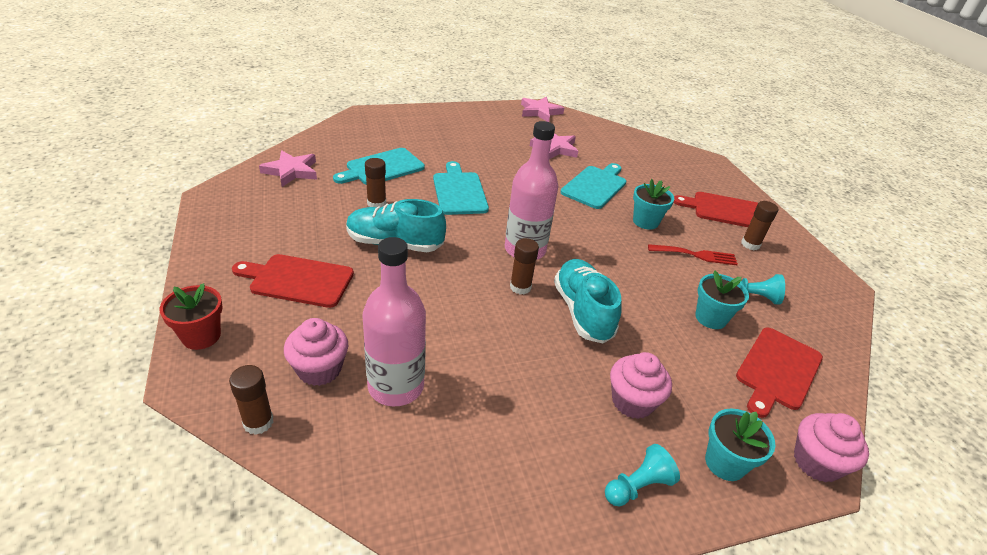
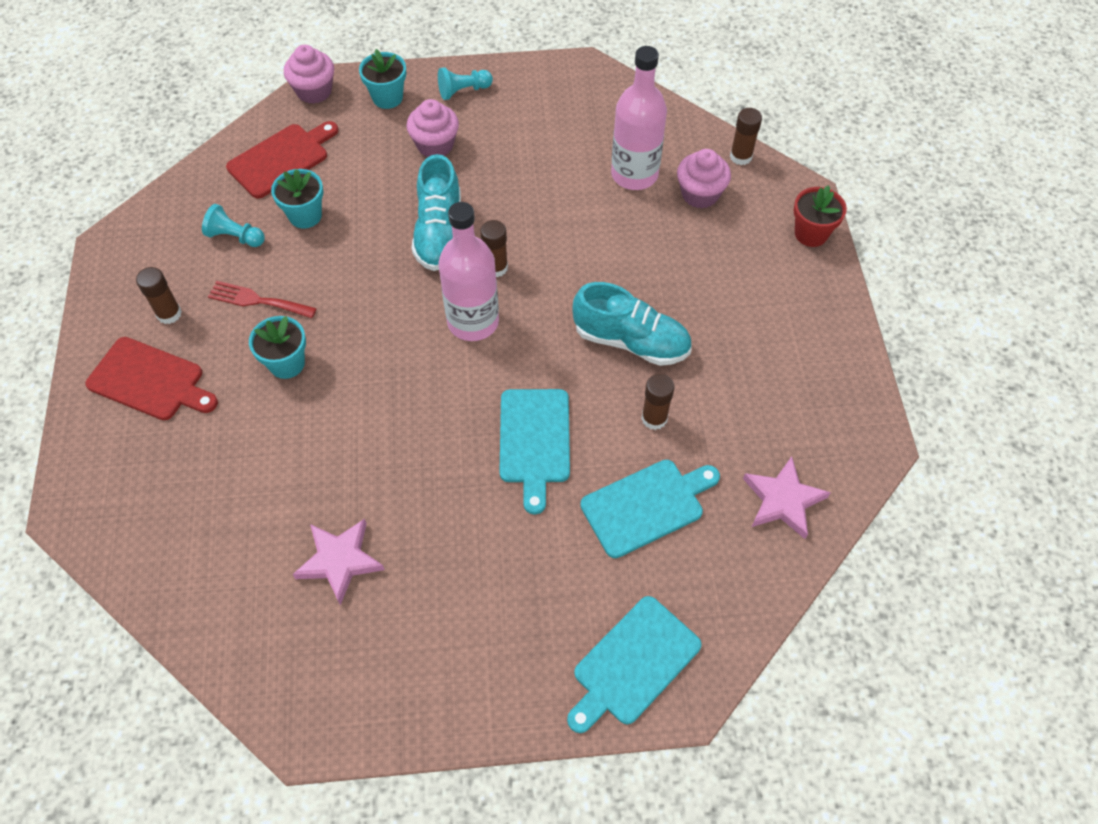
camera: 165 degrees left, 20 degrees up
(298, 280) = (735, 292): red cutting board -> none
(540, 112) = (314, 710): pink star -> none
(595, 186) = (319, 446): turquoise cutting board -> turquoise cutting board (633, 664)

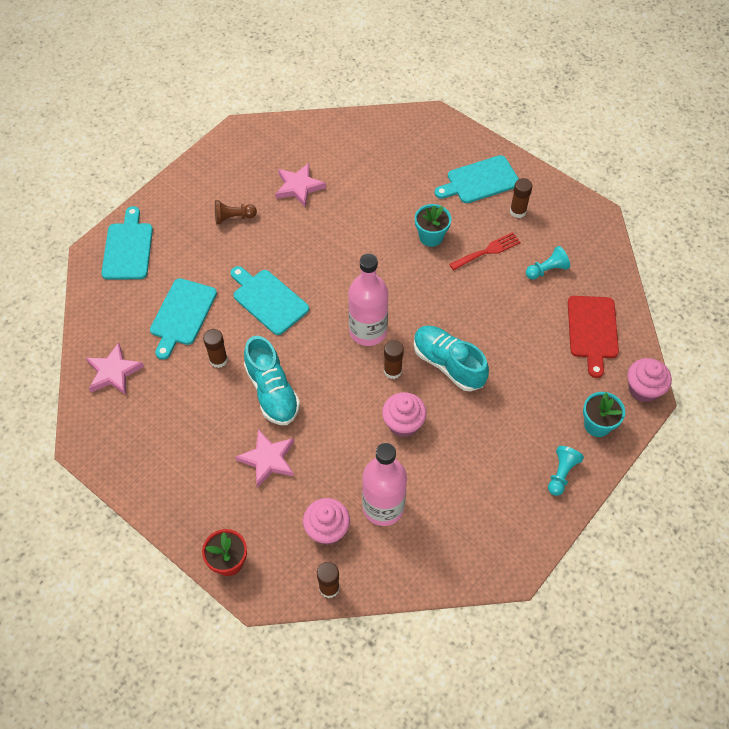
camera: 135 degrees right, 0 degrees up
(150, 380) = (480, 181): red cutting board -> turquoise cutting board
(305, 215) = (530, 311): turquoise flower pot -> none
(435, 145) = (524, 417): pink cupcake -> pink cupcake (403, 423)
(462, 588) = (233, 217): none -> brown pawn
(631, 341) = (272, 391): turquoise shoe -> turquoise shoe turned 90 degrees counterclockwise
(697, 285) = (268, 459): none -> pink star

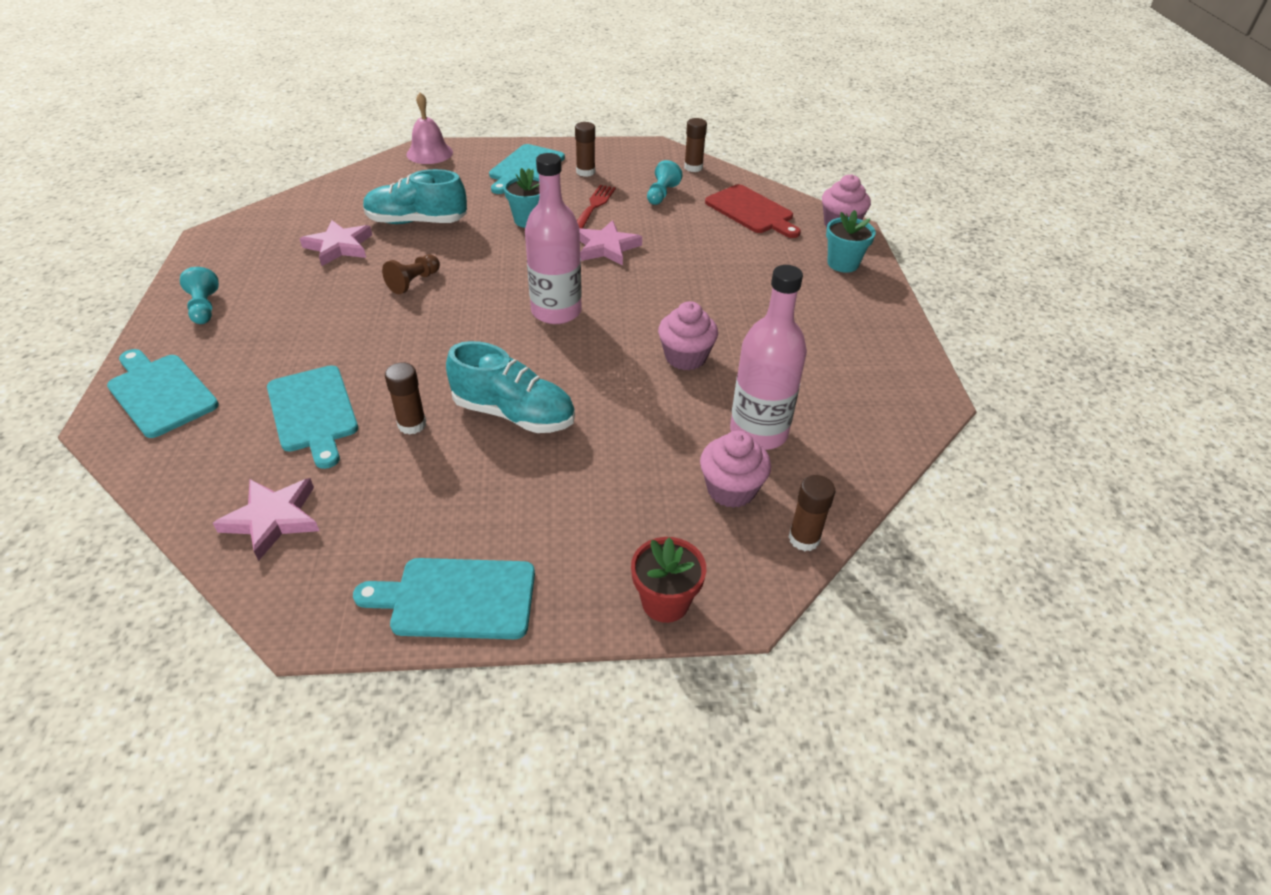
camera: 45 degrees left, 15 degrees down
(233, 217) = (285, 302): brown pawn -> brown pawn (414, 282)
(268, 300) = (412, 344): turquoise cutting board -> turquoise cutting board (457, 598)
(268, 459) = (585, 474): pink star -> pink star (606, 247)
(392, 371) = (621, 326): brown glue stick -> brown glue stick (693, 167)
(431, 124) = (429, 153): none -> pink bell
(448, 364) = (666, 293): turquoise shoe -> turquoise shoe (417, 222)
(561, 474) = (866, 309): turquoise pawn -> turquoise pawn (204, 308)

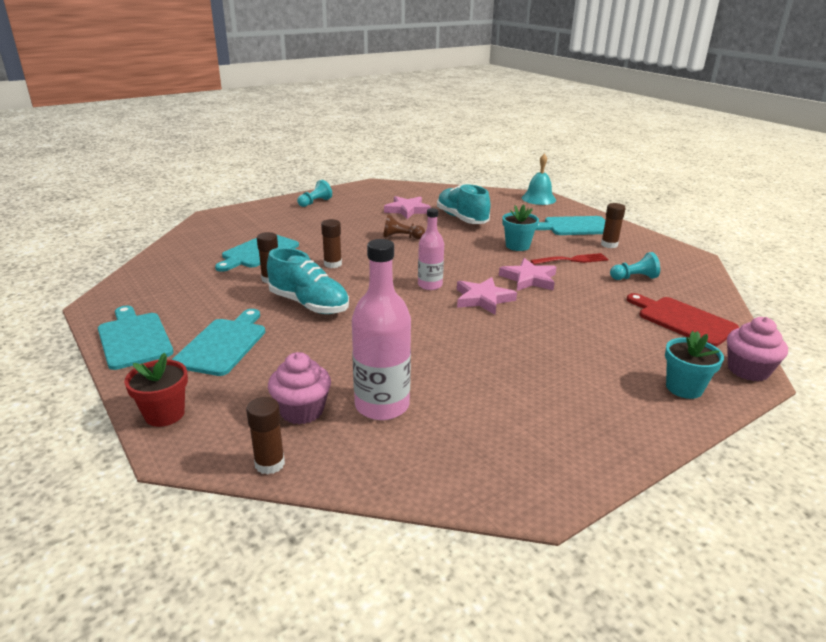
camera: 60 degrees right, 15 degrees down
(160, 393) = (241, 217): turquoise cutting board -> turquoise cutting board (223, 344)
(273, 519) = (168, 271): pink star -> pink star (483, 299)
(429, 153) = (538, 198): pink bell -> turquoise bell
(514, 414) = (309, 304): turquoise shoe -> turquoise shoe turned 45 degrees counterclockwise
(556, 311) = (430, 285): pink bottle -> pink bottle, size x0.62
(685, 357) = (439, 347): pink cupcake -> none
(693, 167) = (697, 278): brown glue stick -> brown glue stick (332, 264)
(751, 211) = (683, 320): red cutting board -> red cutting board turned 120 degrees clockwise

